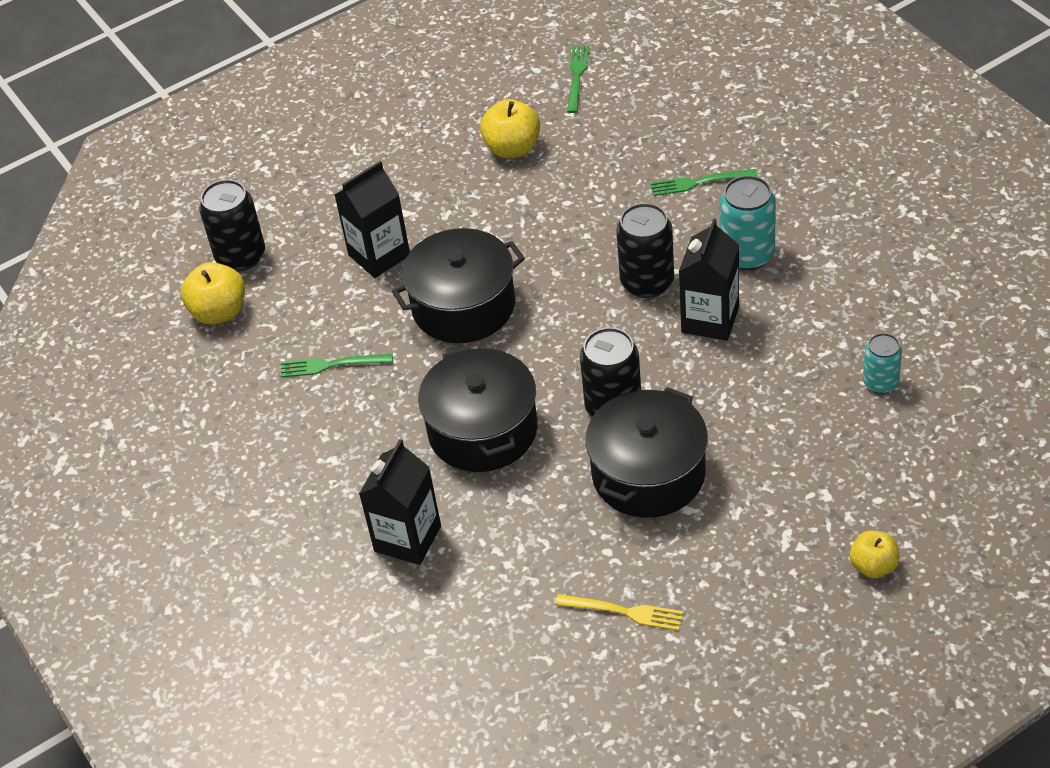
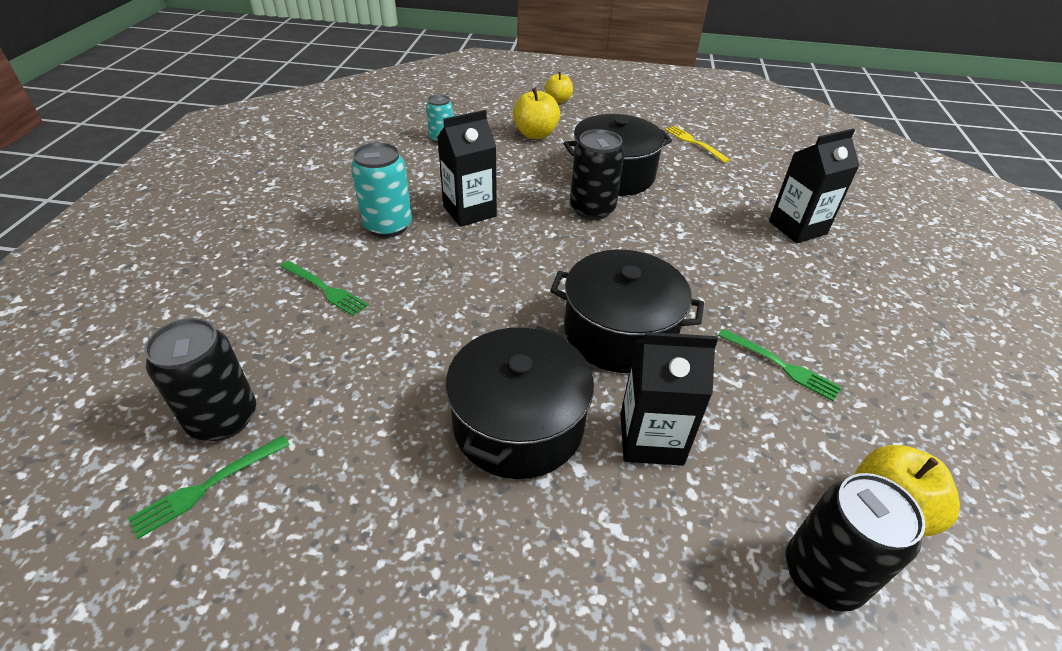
camera: 145 degrees left, 5 degrees down
(482, 430) = (691, 248): black pot -> black pot (518, 424)
(512, 148) = (392, 451): yellow apple -> yellow apple (535, 134)
(647, 282) = (470, 254): black can -> black can (223, 418)

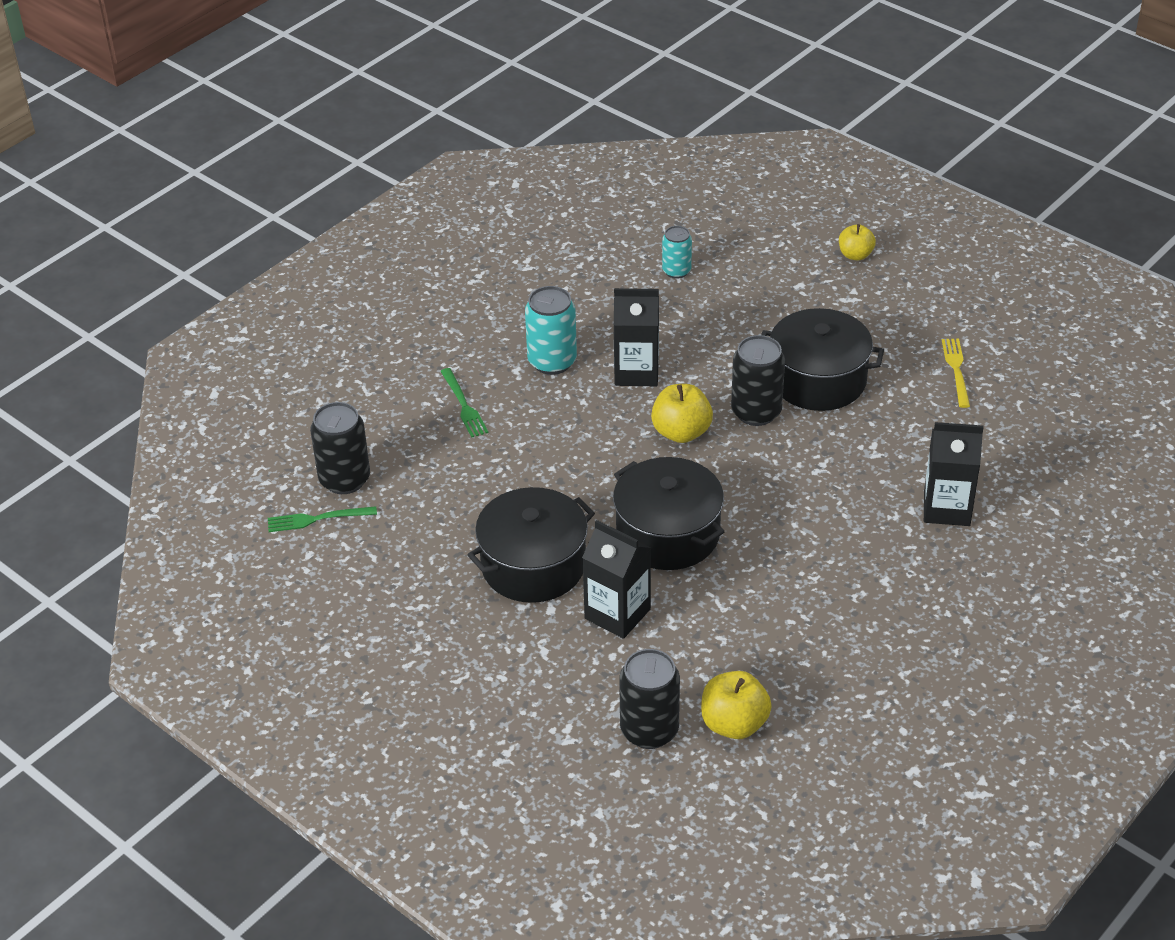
camera: 35 degrees right, 0 degrees up
(535, 134) = (783, 298): yellow apple -> yellow apple (681, 432)
(781, 366) = (774, 612): green fork -> none

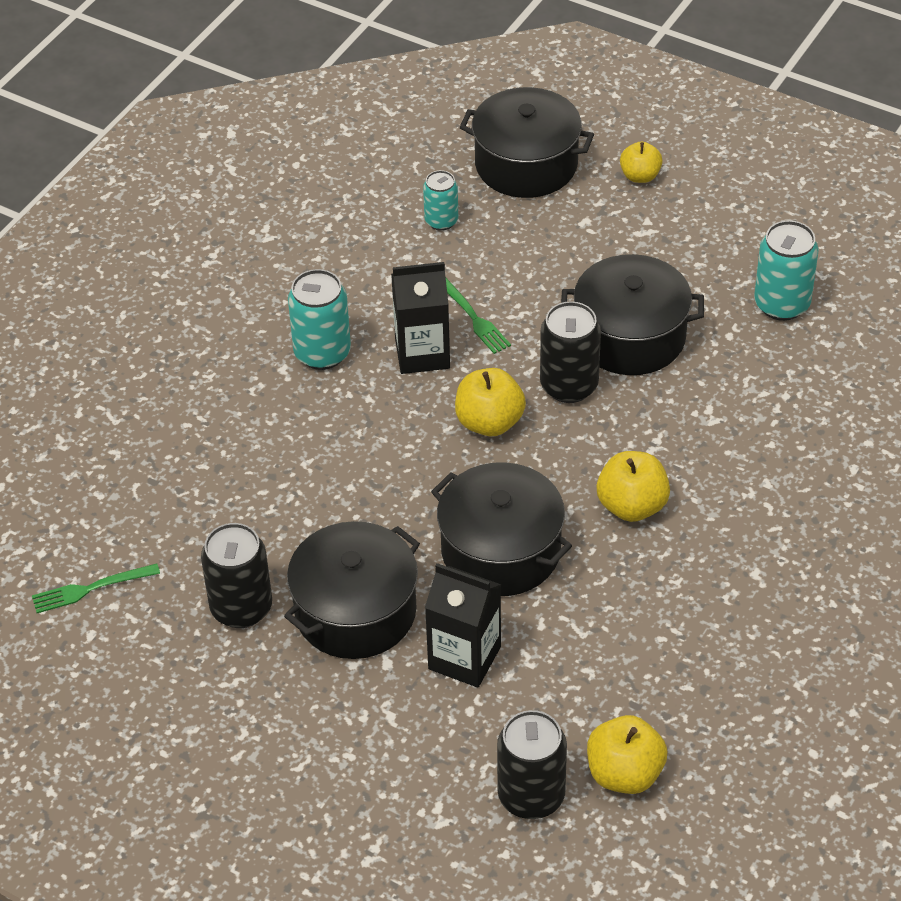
camera: 10 degrees left, 5 degrees up
(344, 479) = (112, 534): black can -> black can (241, 608)
(464, 405) = (231, 422): green fork -> green fork (473, 318)
(759, 235) = (526, 164): none -> black pot
(789, 513) = (632, 506): none -> yellow apple
(946, 508) = (806, 475): black carton -> none
(956, 370) = (781, 304): yellow fork -> turquoise can

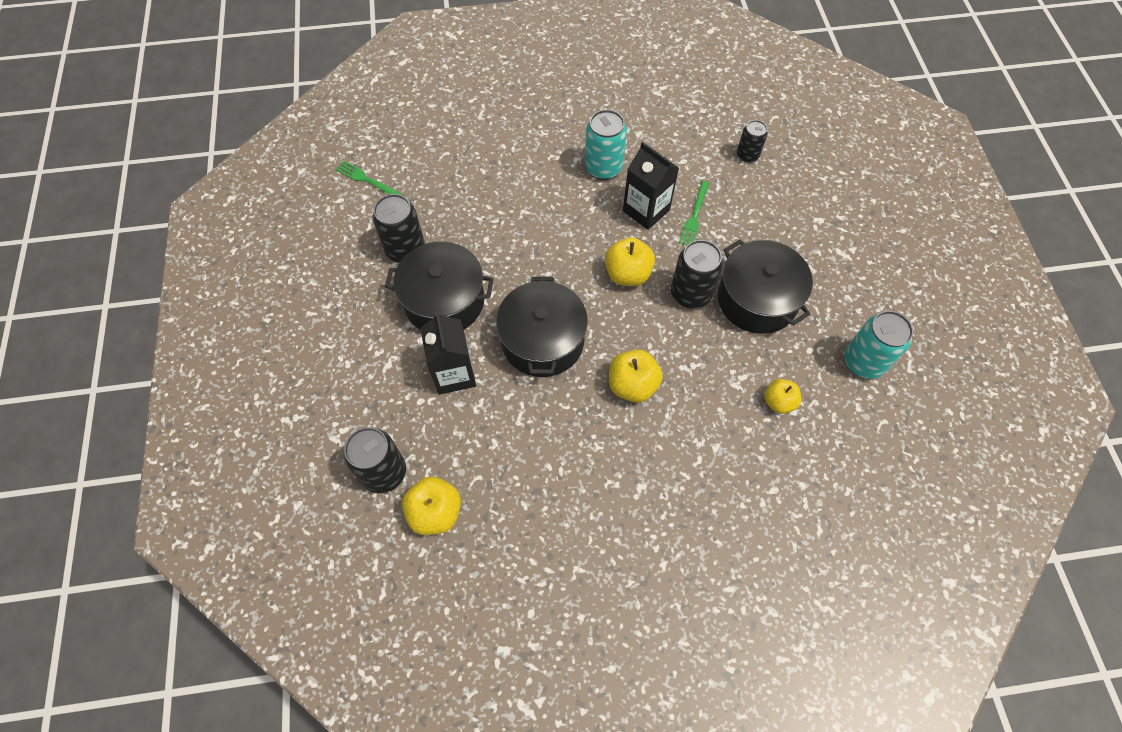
camera: 50 degrees right, 15 degrees up
(441, 221) = (747, 155): turquoise can -> black can
(526, 164) = (830, 164): black pot -> none
(640, 176) = (883, 222): yellow apple -> yellow apple (778, 402)

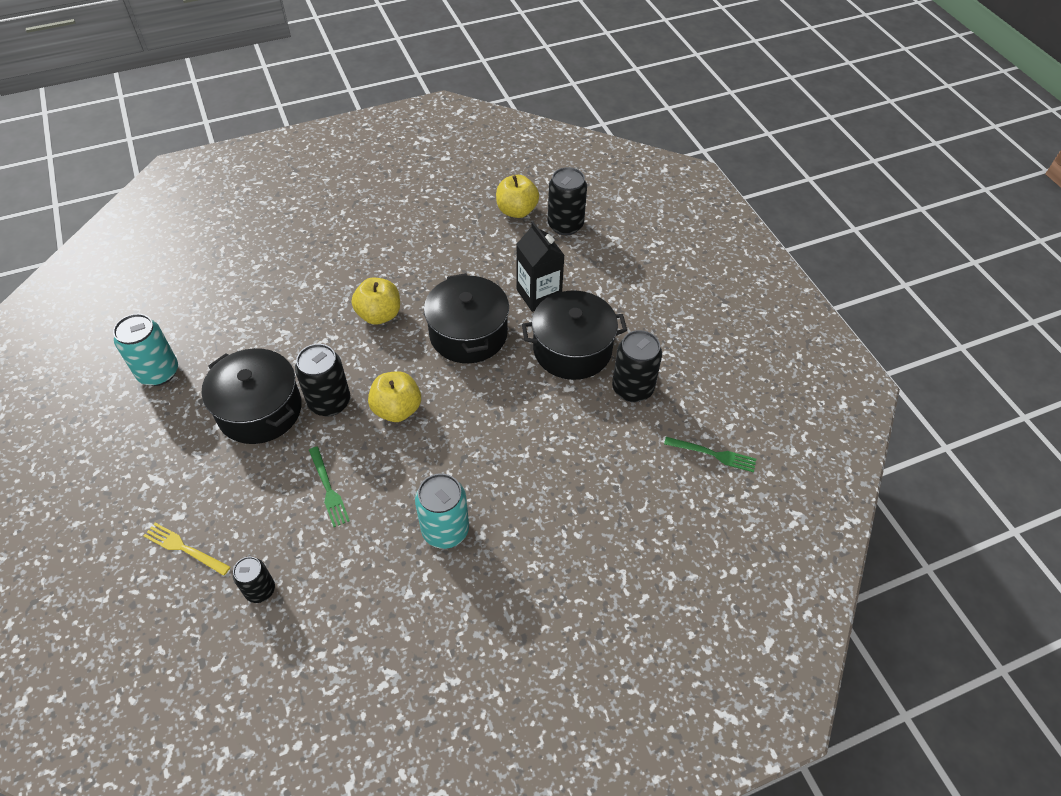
camera: 165 degrees right, 10 degrees down
(646, 210) = (386, 484): black carton -> none
(694, 216) = (328, 489): green fork -> green fork turned 150 degrees clockwise
(778, 402) = (246, 325): yellow apple -> none
(809, 194) = (184, 548): none -> yellow fork

